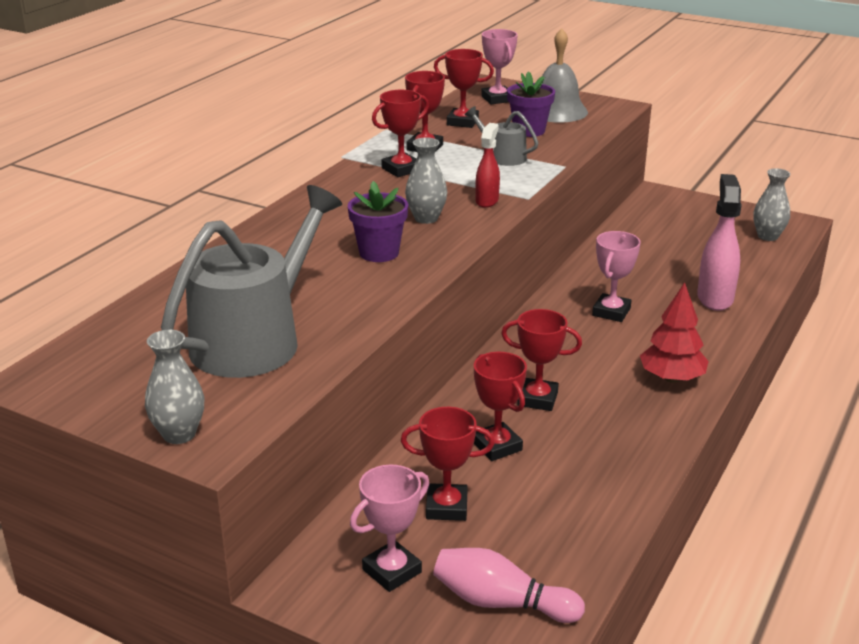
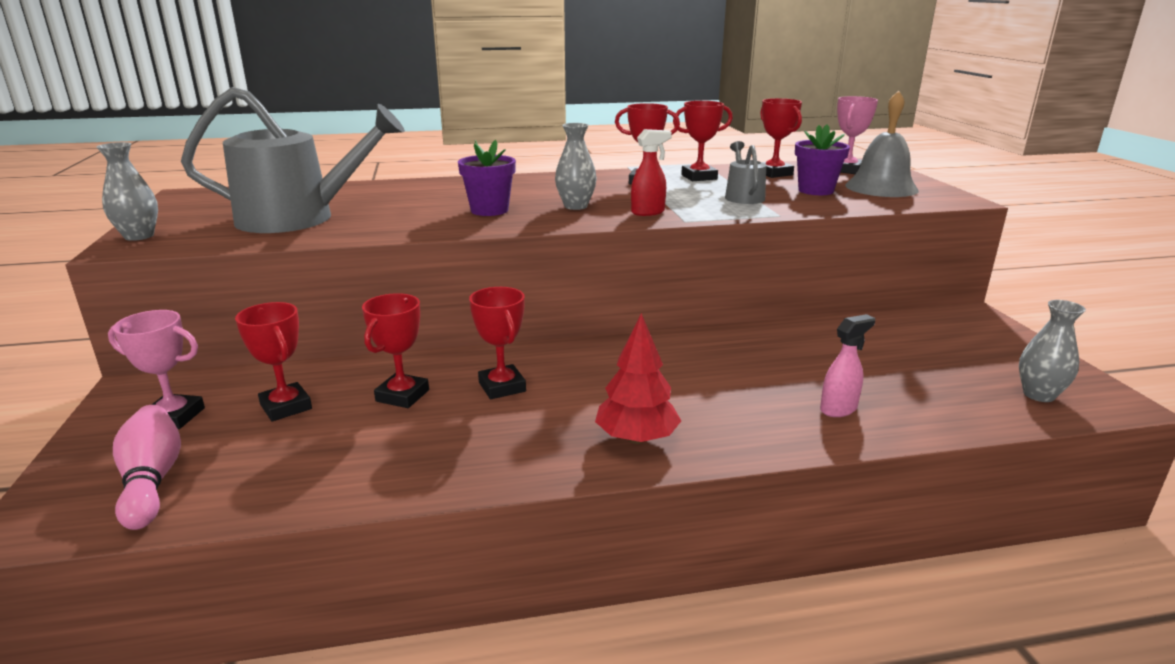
camera: 50 degrees right, 5 degrees down
(611, 312) = (707, 368): pink trophy -> none
(715, 298) = (839, 409): pink spray bottle -> pink spray bottle, size x0.60

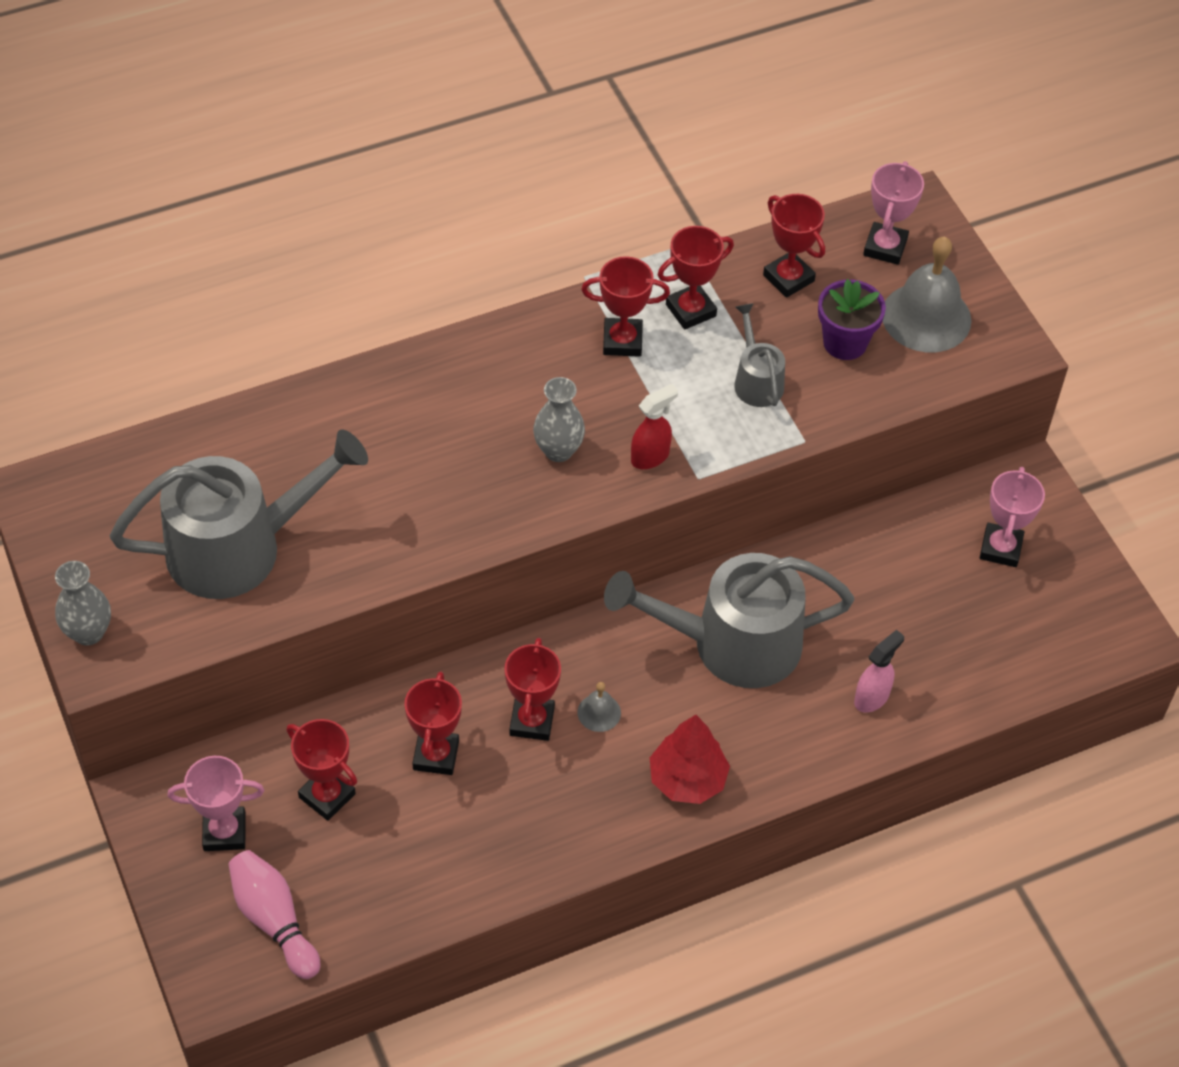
camera: 15 degrees left, 30 degrees up
(489, 210) = (458, 482): purple flower pot -> none
(502, 387) = (532, 721): red trophy -> red trophy turned 45 degrees clockwise
(566, 389) = (599, 712): none -> grey bell
(704, 365) = (732, 643): none -> grey watering can
(957, 343) = (1001, 548): none -> pink trophy
(1038, 395) = (1064, 637): grey vase -> none

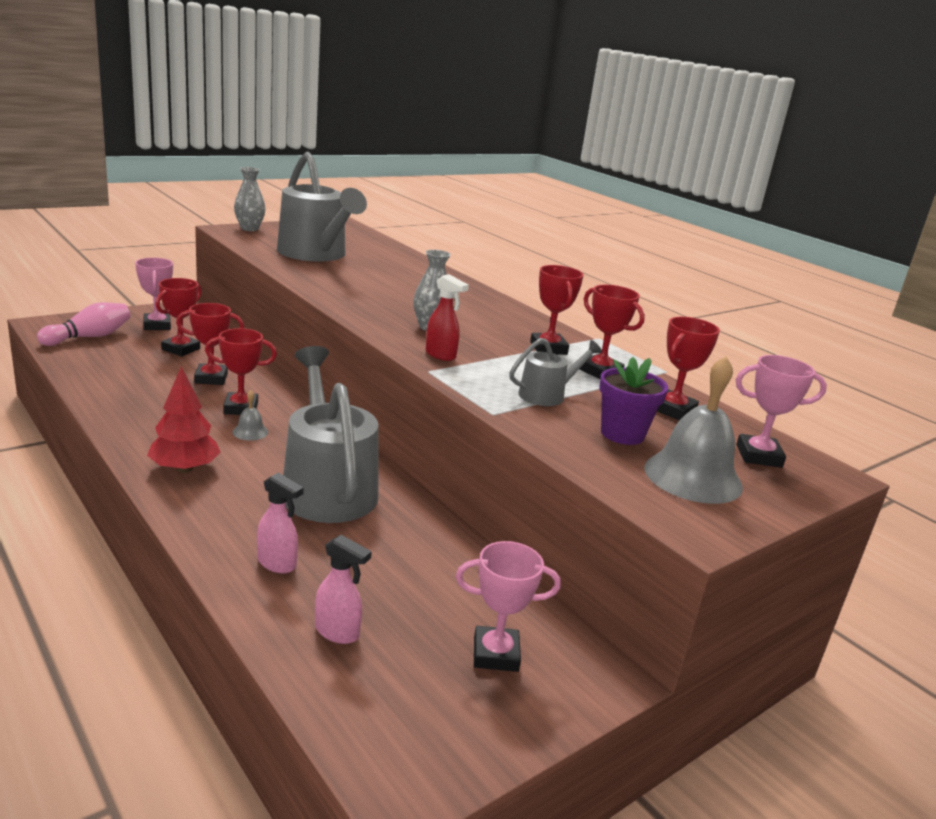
camera: 75 degrees right, 30 degrees down
(971, 658) = (337, 632): none -> pink spray bottle

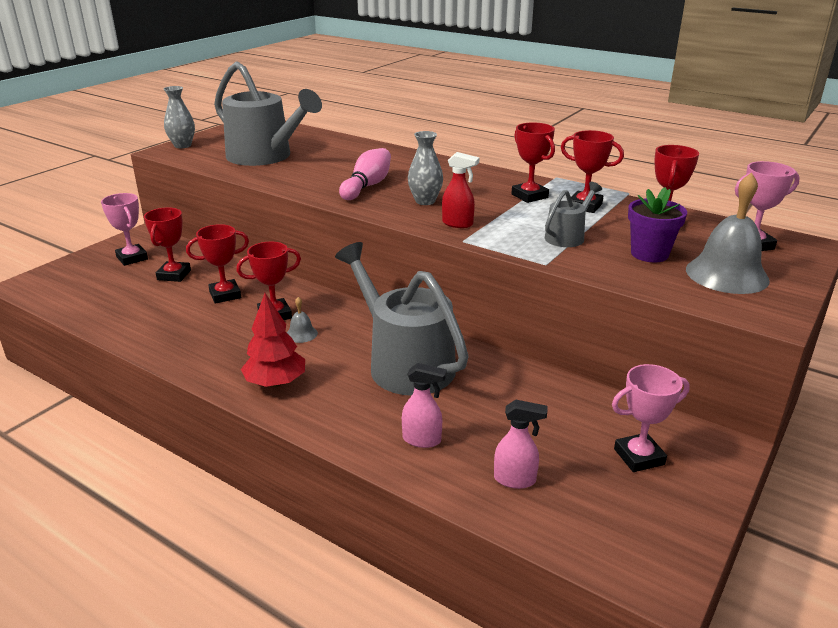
camera: 15 degrees left, 5 degrees up
(89, 337) = (79, 286): pink bowling pin -> pink bowling pin (367, 186)

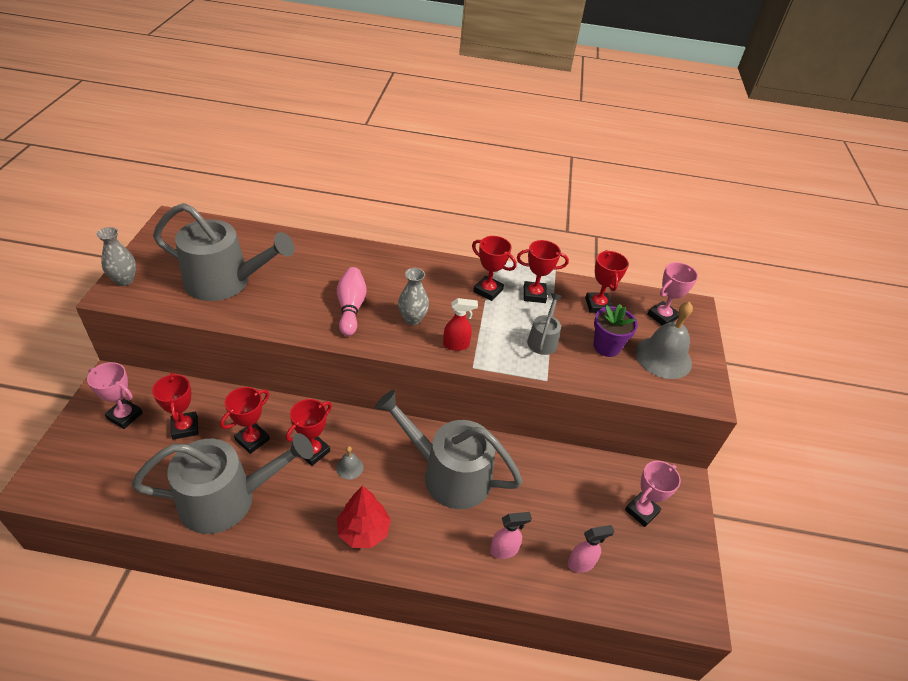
camera: 30 degrees left, 15 degrees up
(167, 328) = (227, 499): none -> grey watering can

